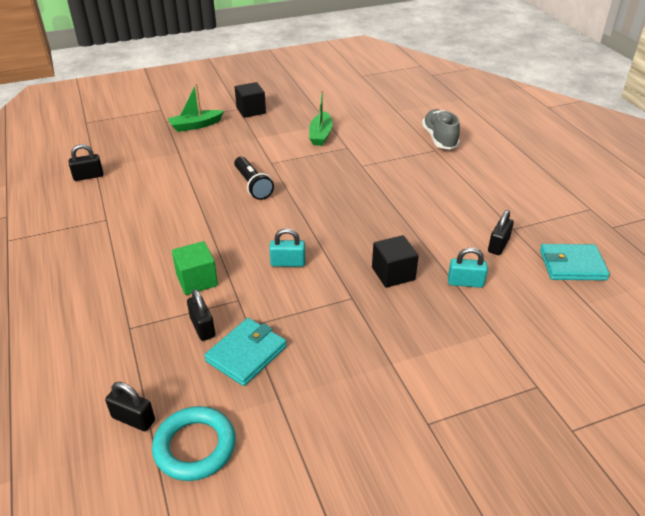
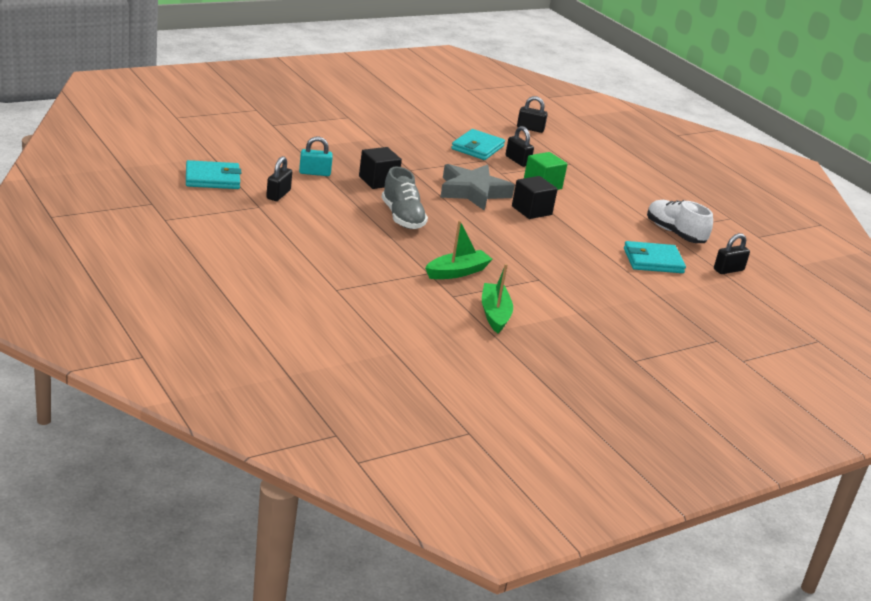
camera: 165 degrees right, 10 degrees down
(98, 215) = (674, 233): none -> white shoe
(153, 183) = (653, 261): none -> turquoise wallet
(195, 125) = (670, 332): green boat -> green boat (457, 272)
(195, 446) = (486, 118): turquoise ring -> none
(251, 110) = (614, 356): black cube -> black cube (531, 210)
(253, 185) = (544, 255): black flashlight -> none
(288, 263) = (473, 192): turquoise padlock -> grey star
(439, 139) = (329, 304): grey shoe -> grey shoe (402, 217)

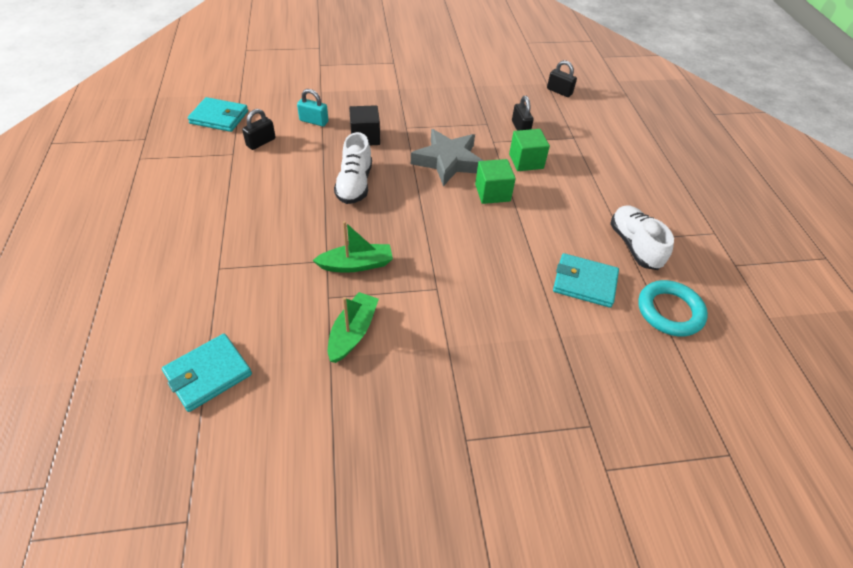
camera: 25 degrees right, 20 degrees up
(402, 217) = (354, 184): grey shoe -> white shoe
(477, 148) = (490, 108): turquoise wallet -> turquoise wallet (208, 374)
(531, 210) = (492, 193): black cube -> green cube
(728, 270) = (669, 311): black padlock -> turquoise ring

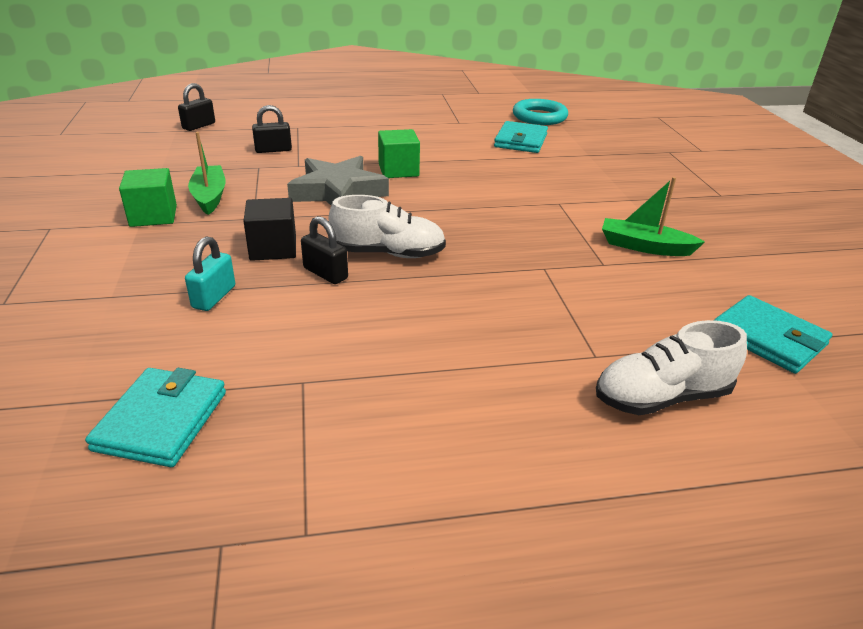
camera: 90 degrees left, 15 degrees down
(261, 142) = (269, 350): black padlock -> black padlock (325, 273)
(356, 264) = (543, 247): green boat -> green boat (209, 196)
(526, 161) = (340, 151): green cube -> green cube (153, 216)
(634, 246) = (466, 119): white shoe -> white shoe (661, 397)

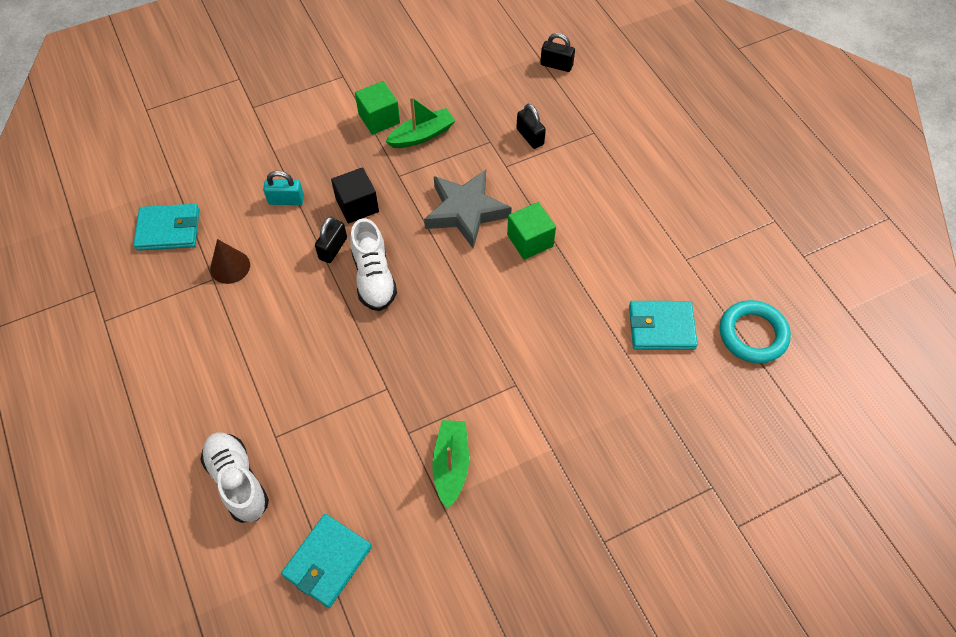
camera: 75 degrees right, 25 degrees up
(292, 361) = (230, 266): none -> brown cone

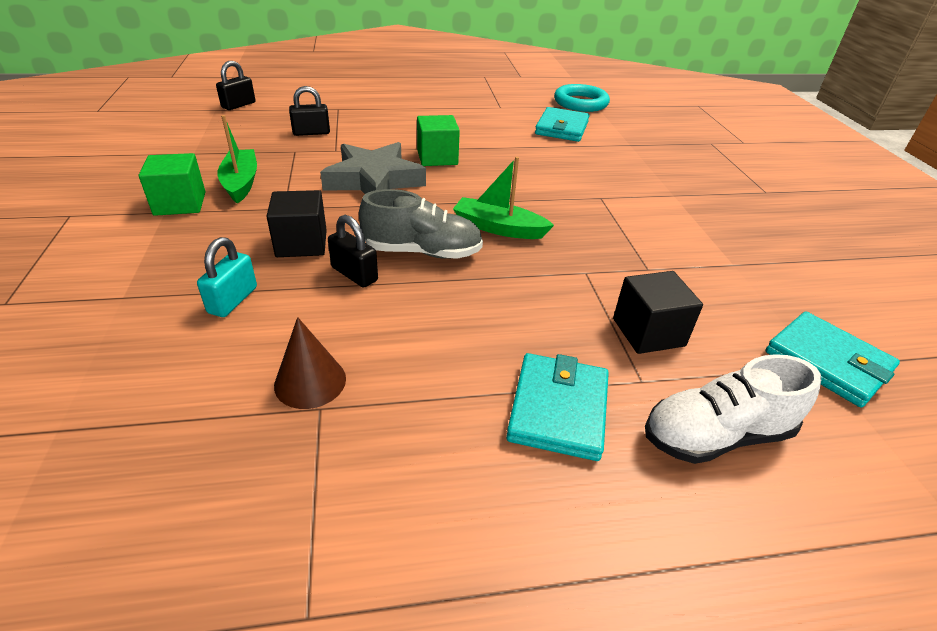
camera: 75 degrees left, 20 degrees down
(168, 229) = (156, 457): turquoise wallet -> turquoise wallet (558, 409)
(325, 437) = (648, 332): none -> black cube
(374, 277) = (422, 252): white shoe -> grey shoe
(451, 465) = (690, 249): green boat -> green boat (498, 228)

